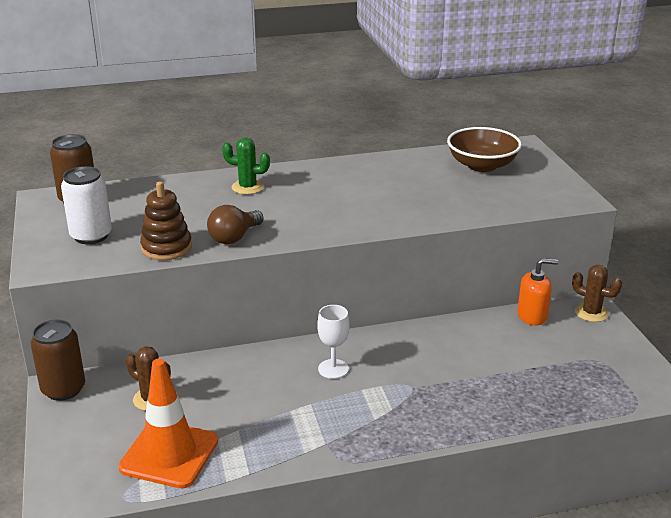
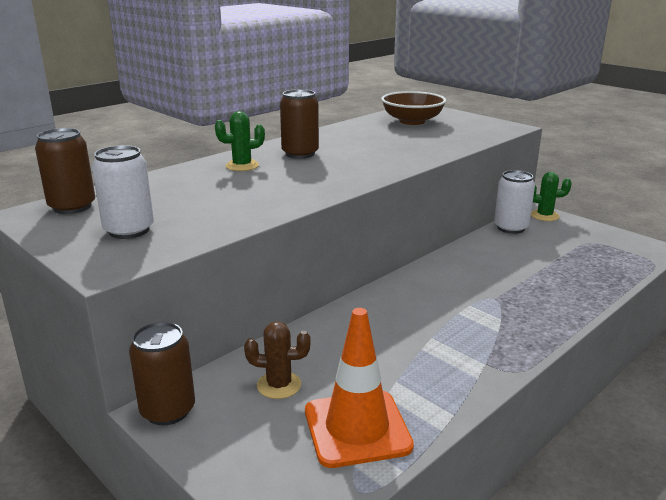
camera: 30 degrees left, 5 degrees down
(166, 248) = (228, 221): brown stacking toy -> none
(234, 237) = (284, 200): brown light bulb -> none
(314, 185) = (300, 154): none -> brown can
(333, 369) = (416, 305): white goblet -> none
(532, 316) = (510, 228): orange soap dispenser -> white can
(591, 313) = (544, 216): brown cactus -> green cactus

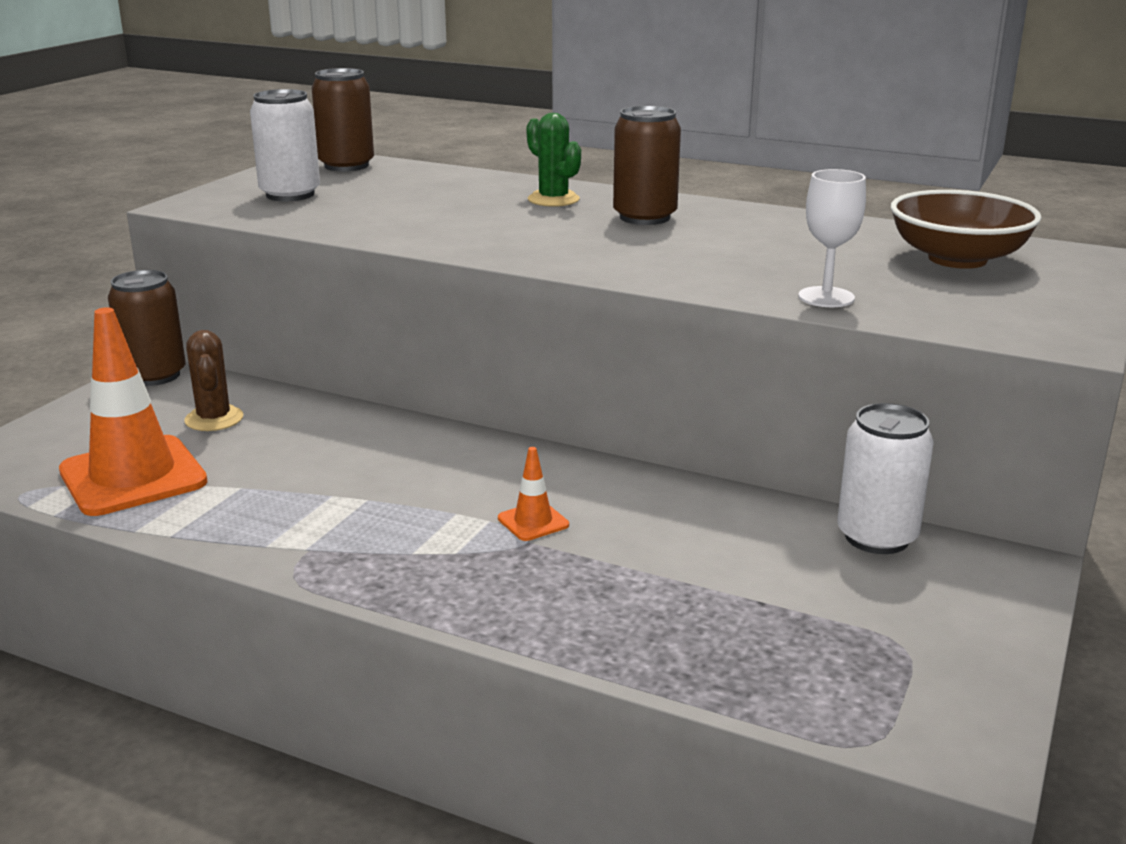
camera: 70 degrees right, 0 degrees up
(448, 145) = (826, 297): none -> white goblet
(475, 294) = (533, 522): none -> orange traffic cone
(544, 216) = (1002, 576): green cactus -> none

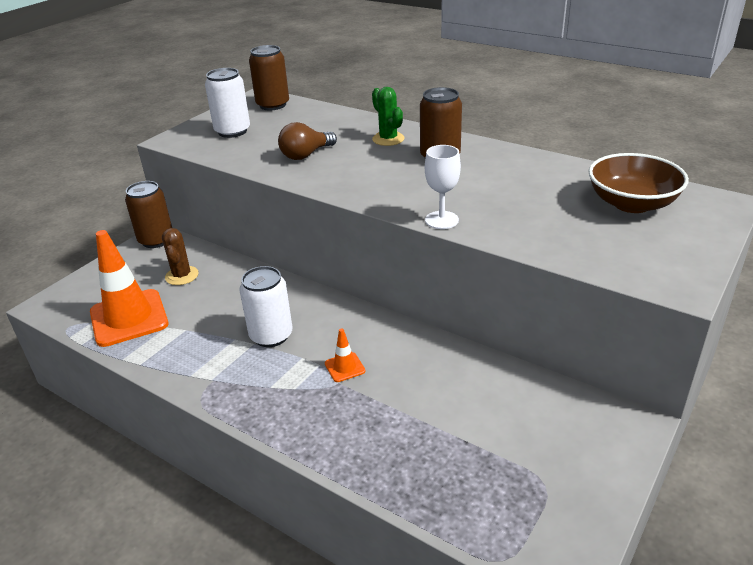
camera: 10 degrees right, 10 degrees up
(425, 218) = (306, 155): none -> brown light bulb
(826, 297) = (533, 238): white goblet -> white goblet (441, 220)
(876, 537) = (550, 394): white can -> white can (271, 335)

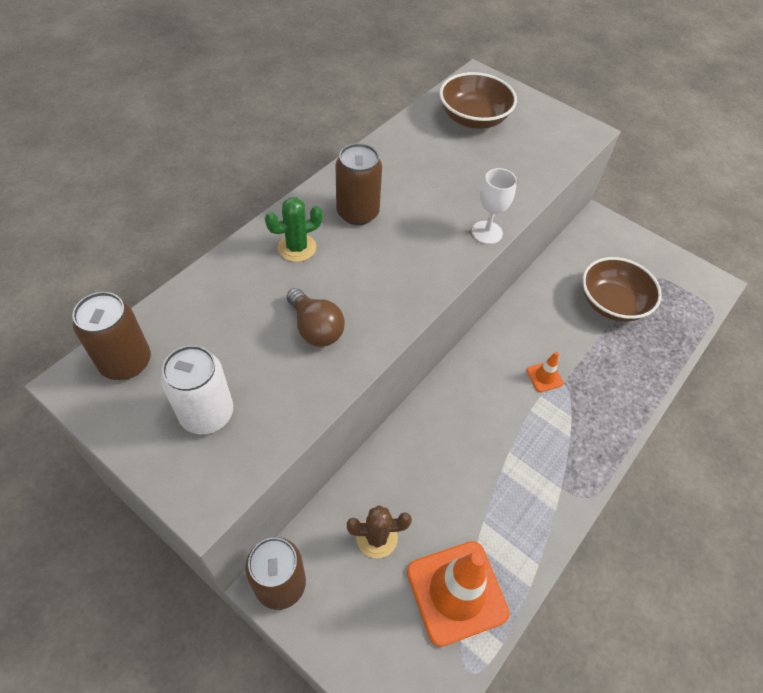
camera: 90 degrees left, 20 degrees up
(271, 335) = (498, 435): white can -> none
(473, 431) = (612, 303): none -> brown bowl

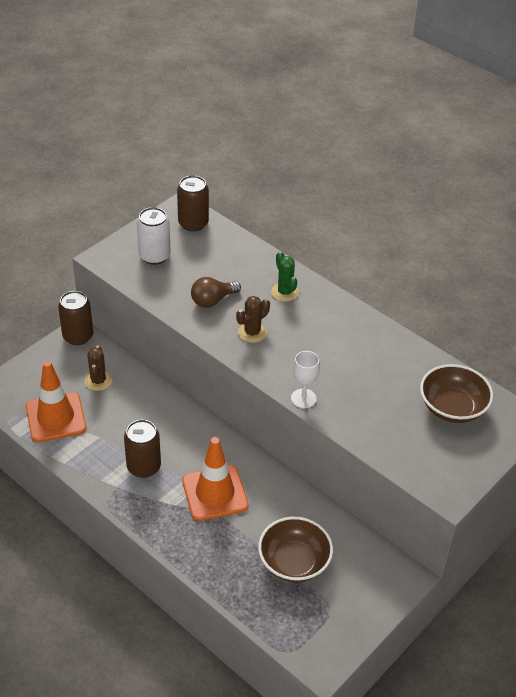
camera: 95 degrees right, 10 degrees down
(357, 213) = (322, 324): brown can -> brown can (144, 467)
(379, 282) = (252, 332): none -> brown cactus
(544, 377) = (215, 493): orange traffic cone -> orange traffic cone, size x2.29

